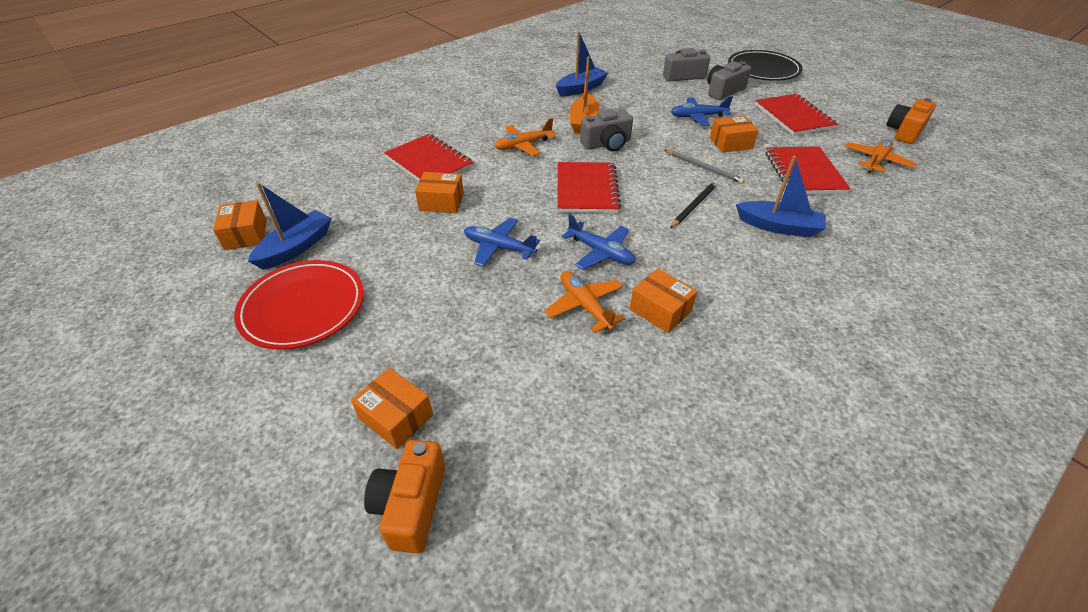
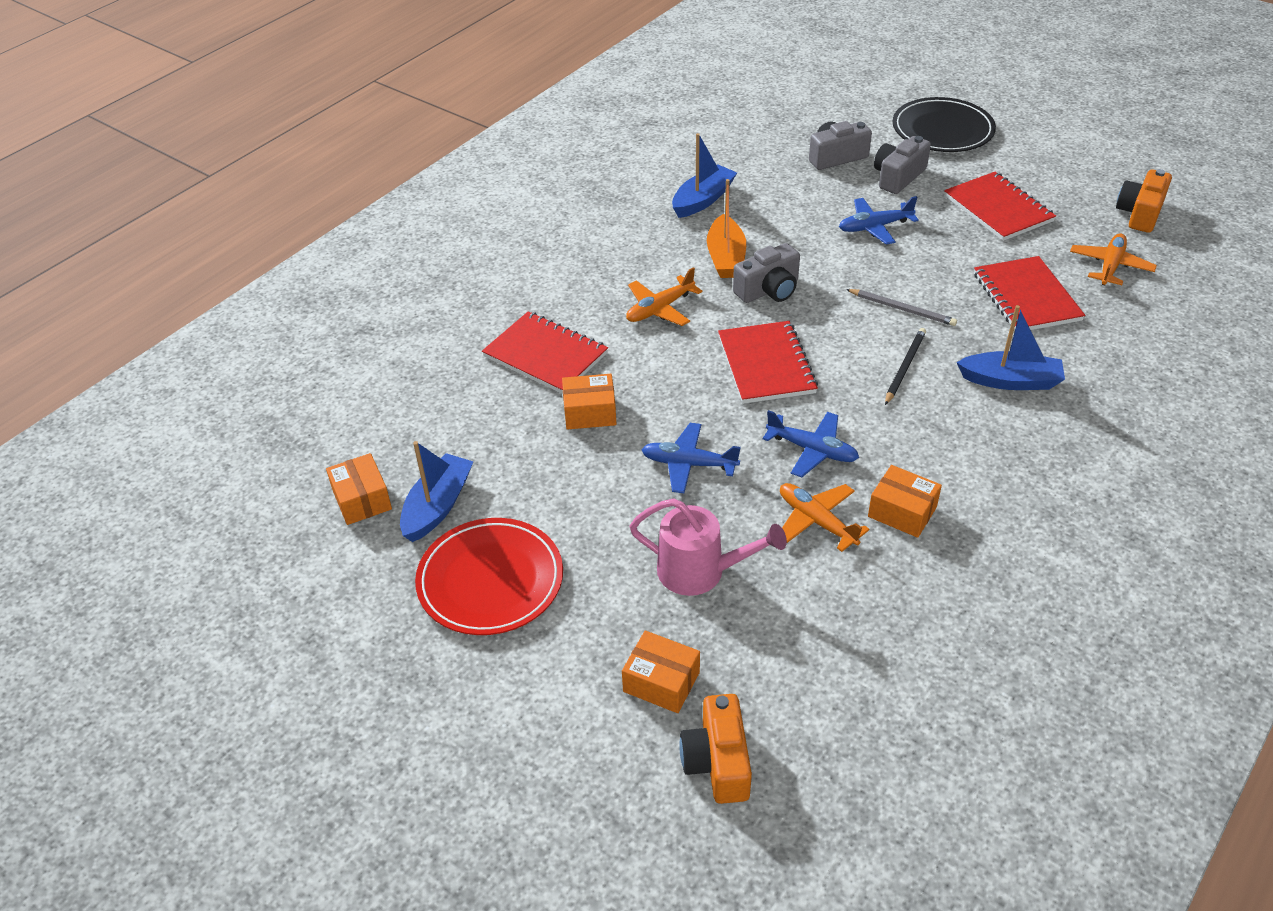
camera: 10 degrees left, 0 degrees up
(473, 329) = (701, 571): none -> pink watering can
(730, 143) = (927, 264): orange box -> none

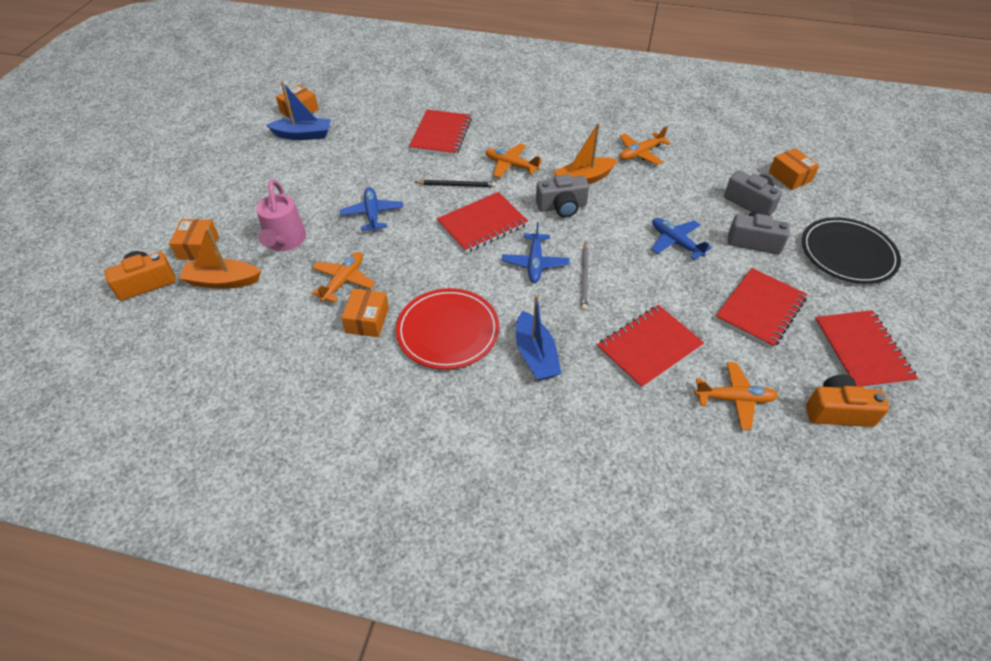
camera: 65 degrees right, 5 degrees up
(490, 580) = (256, 168): red plate -> red plate (448, 331)
(590, 412) = (400, 164): orange box -> orange box (790, 177)
(703, 200) = (640, 153): blue boat -> orange plane
(757, 659) = (223, 281): none -> orange boat
(768, 290) = (562, 207): grey camera -> grey camera turned 45 degrees counterclockwise
(812, 450) = (409, 264): blue plane -> blue plane (535, 263)
(905, 367) = (518, 292): black pencil -> black pencil (457, 185)
(1072, 173) = (861, 351): none -> red notebook

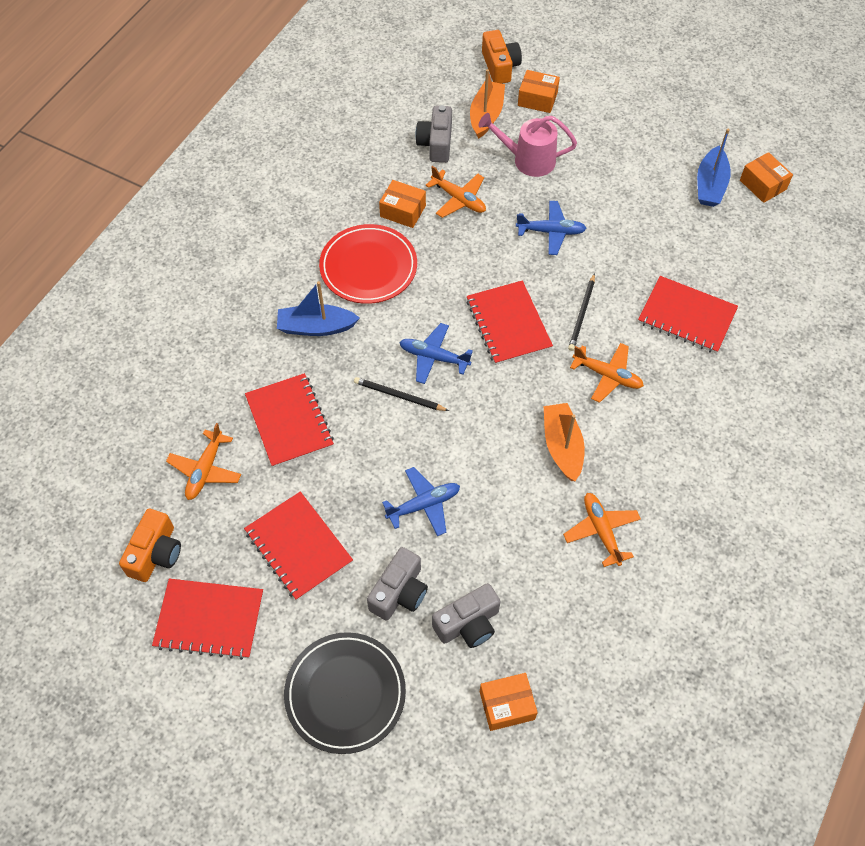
camera: 105 degrees right, 10 degrees up
(510, 165) = (607, 375): orange plane -> orange plane turned 75 degrees clockwise
(562, 207) = (517, 408): grey camera -> grey camera (436, 143)
(584, 277) = (399, 396): grey pencil -> black pencil

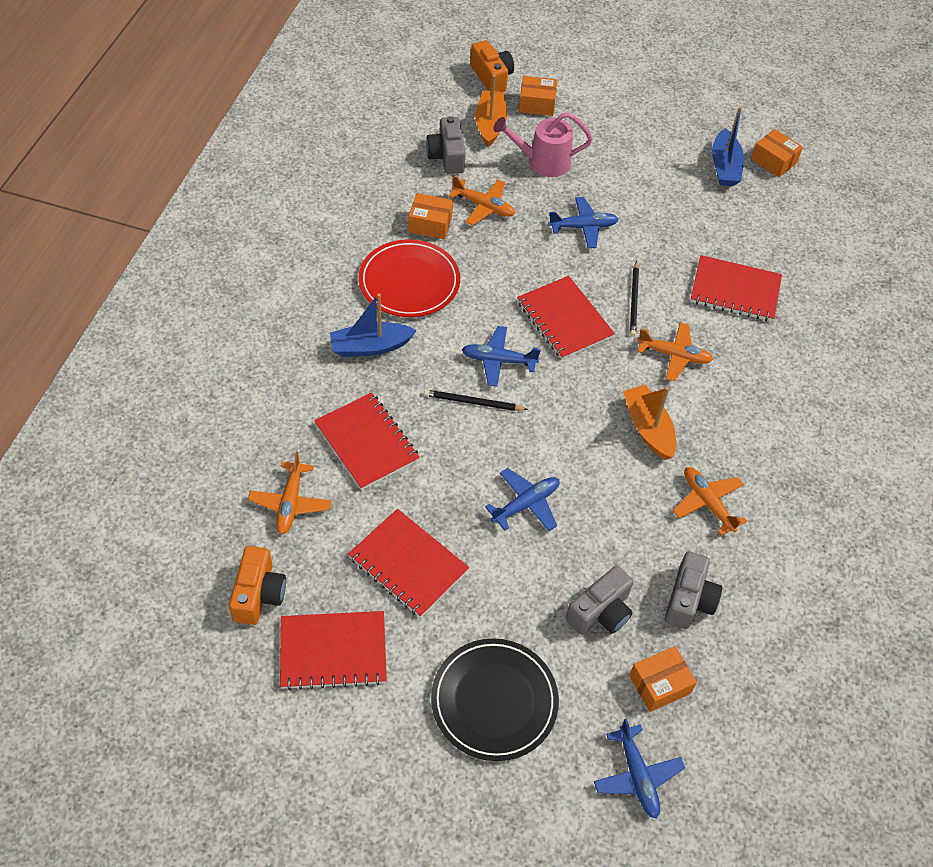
camera: 15 degrees left, 5 degrees down
(399, 592) = (523, 593): grey camera -> grey camera (689, 600)
(462, 791) = (637, 776): none -> blue plane

